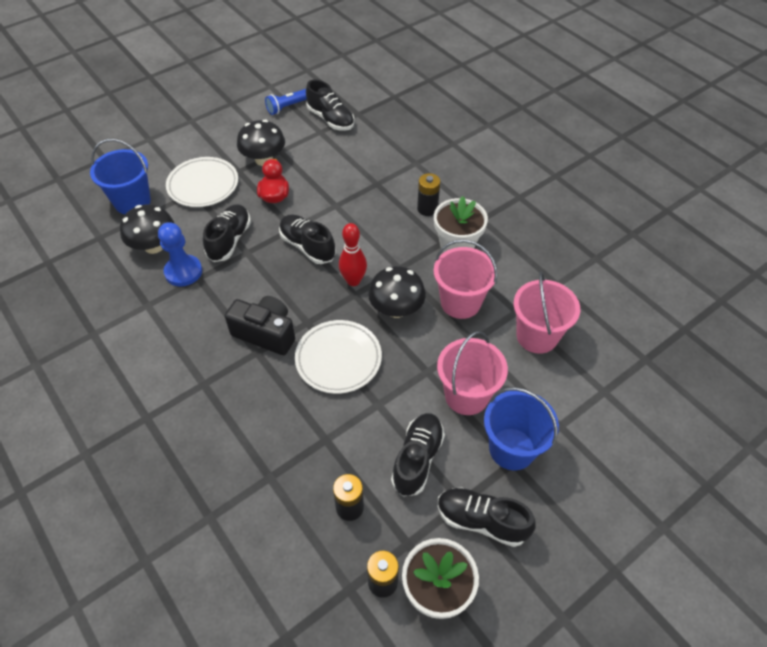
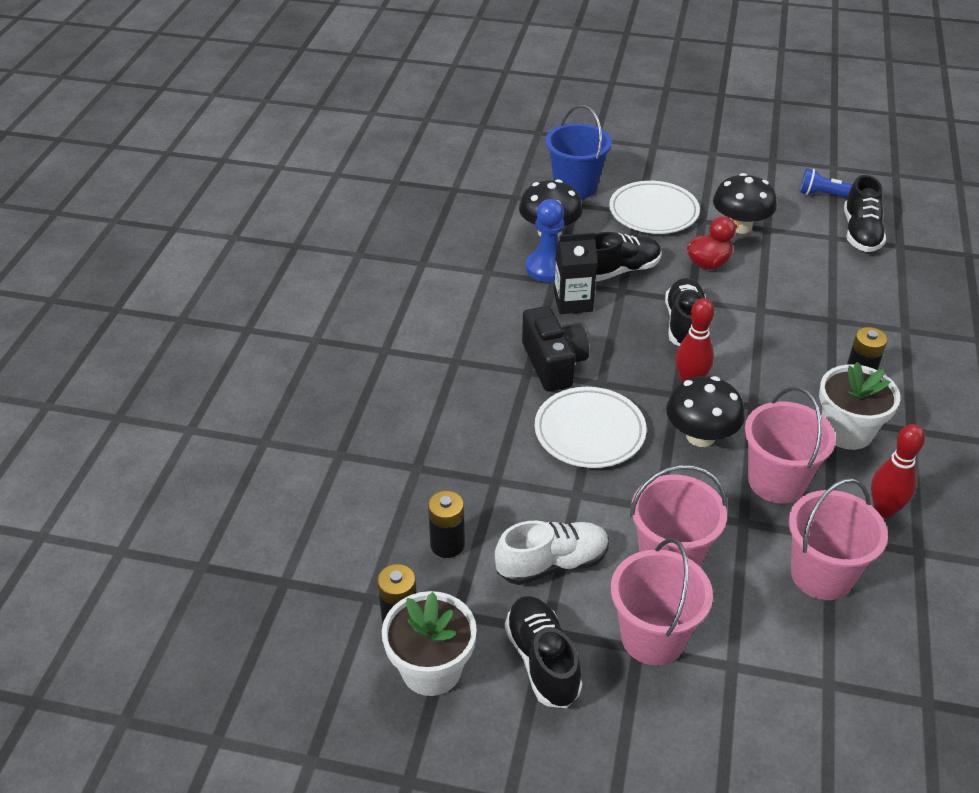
camera: 50 degrees right, 10 degrees down
(227, 283) = (573, 302): none -> black carton
(417, 459) = (552, 564): black shoe -> white shoe
(512, 449) = (653, 637): blue bucket -> pink bucket
(520, 275) = (884, 510): none -> red bowling pin

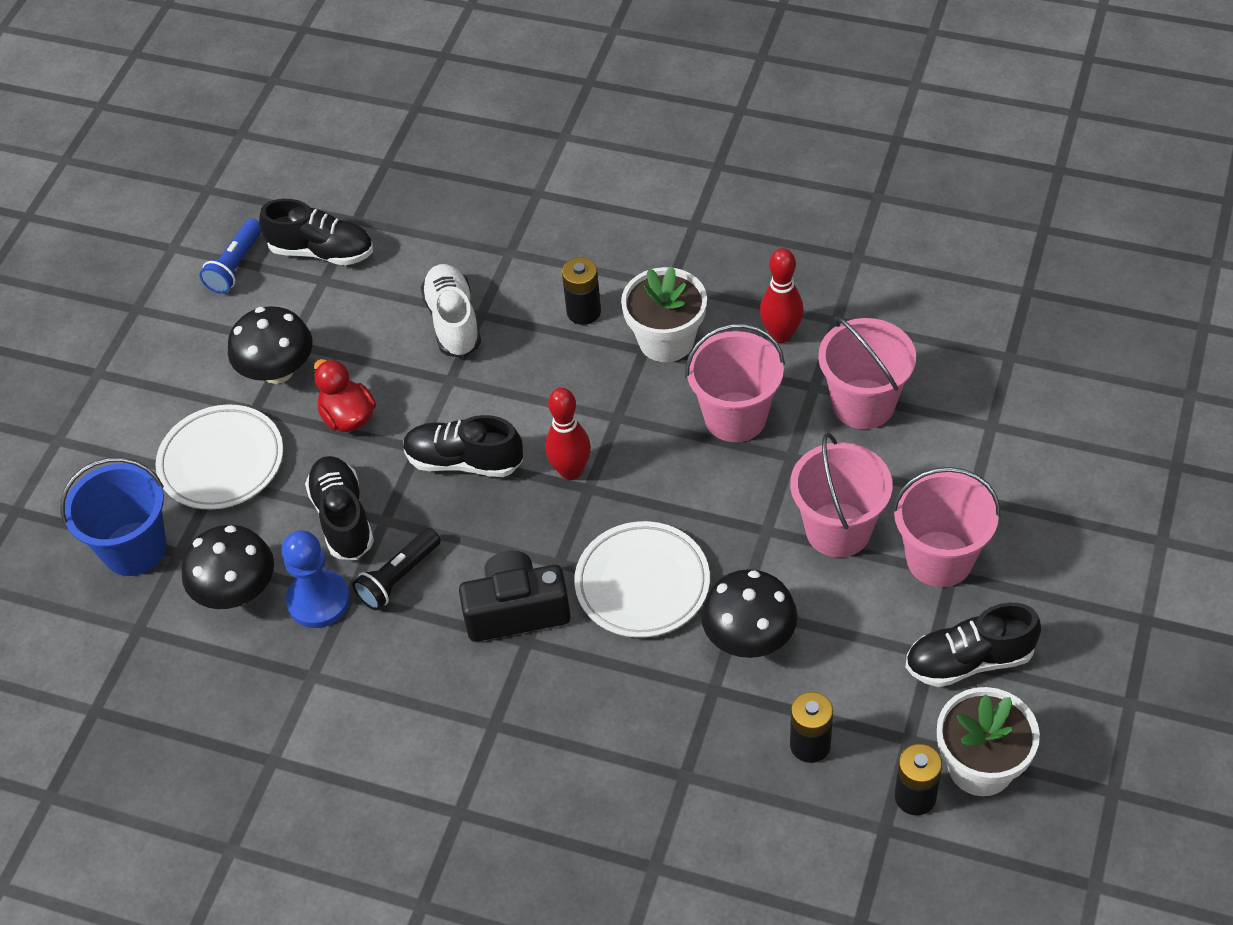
camera: 80 degrees left, 10 degrees up
(552, 564) = (842, 640): white shoe -> white shoe (453, 321)
(573, 302) = (398, 577): black carton -> black flashlight
(700, 436) = (660, 475): black mushroom -> black mushroom (749, 638)

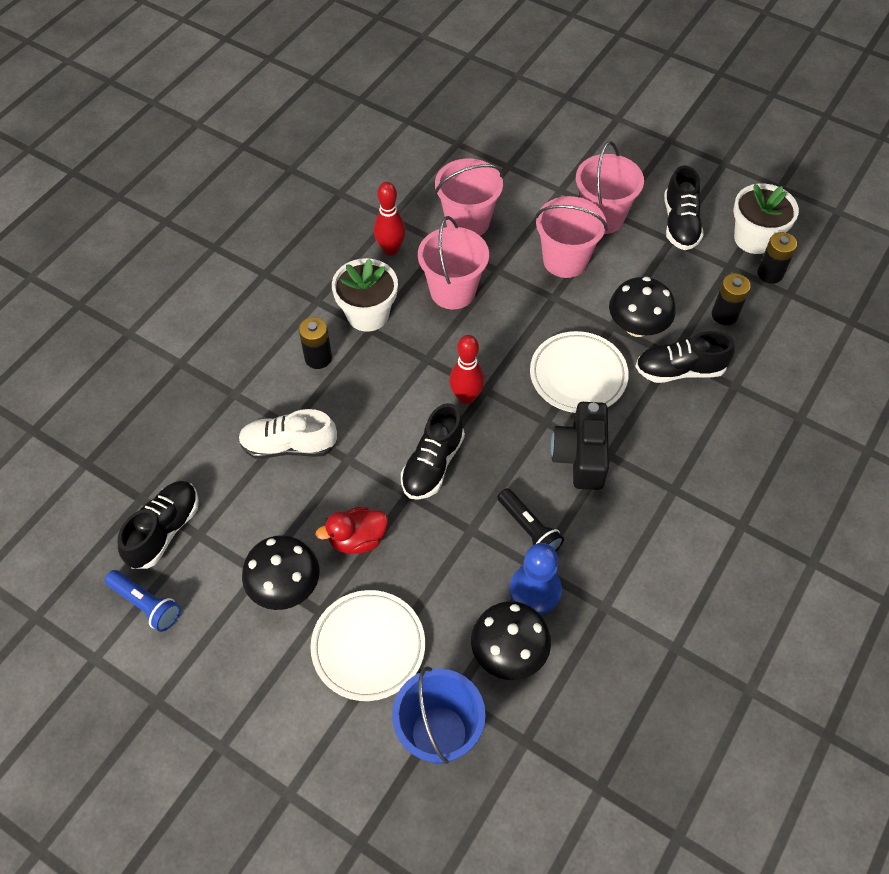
camera: 80 degrees left, 5 degrees up
(343, 518) = (459, 560): black shoe -> black shoe (679, 370)

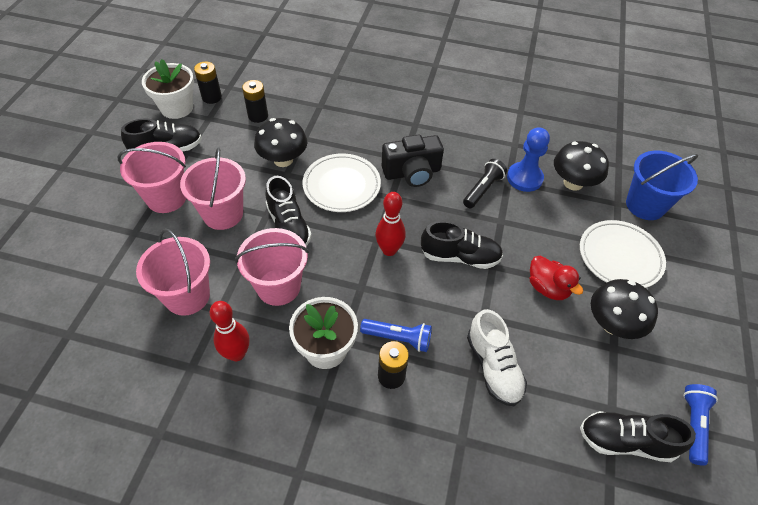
camera: 110 degrees left, 5 degrees down
(354, 375) = (398, 338): none -> blue flashlight
(679, 370) = (316, 132): black shoe -> black shoe (288, 227)

